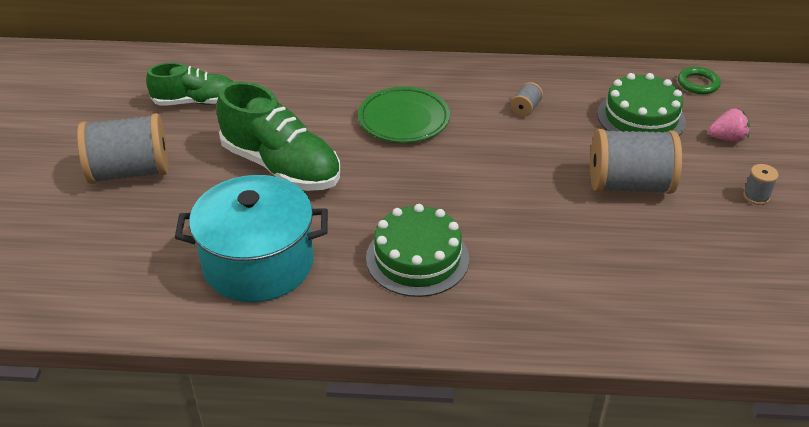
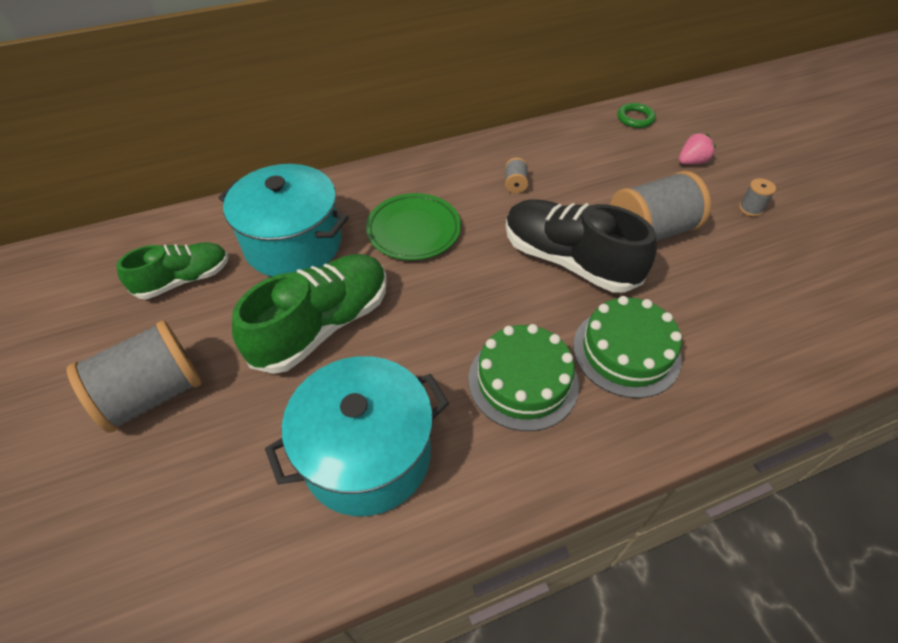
camera: 25 degrees left, 10 degrees up
(281, 166) = (323, 325): green shoe -> green shoe turned 60 degrees counterclockwise
(296, 100) = (293, 244): none -> turquoise pot
(528, 184) = (568, 260): none -> black shoe
(641, 117) = (614, 163): green cake -> green cake (626, 351)

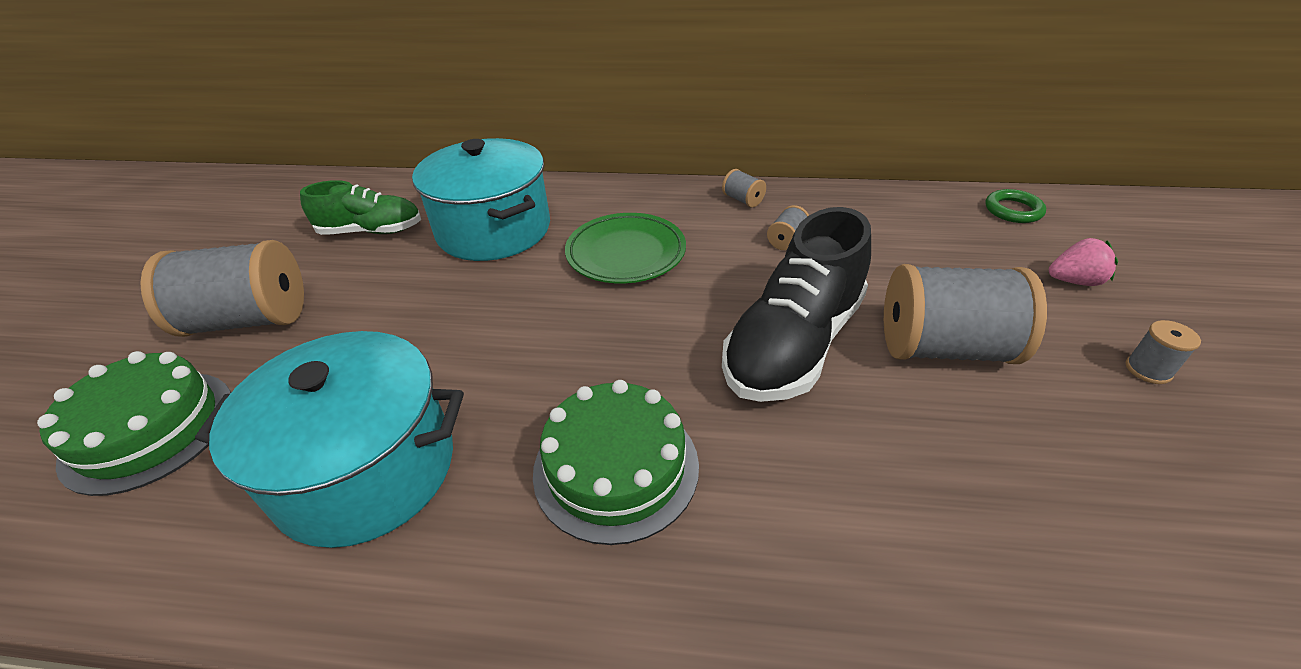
camera: 30 degrees right, 10 degrees down
(323, 325) = (450, 315): green shoe -> none
(464, 159) = (743, 200): none -> grey spool
(568, 260) = (793, 344): black shoe -> black shoe turned 120 degrees counterclockwise
(626, 351) = (793, 492): green cake -> green cake (149, 429)

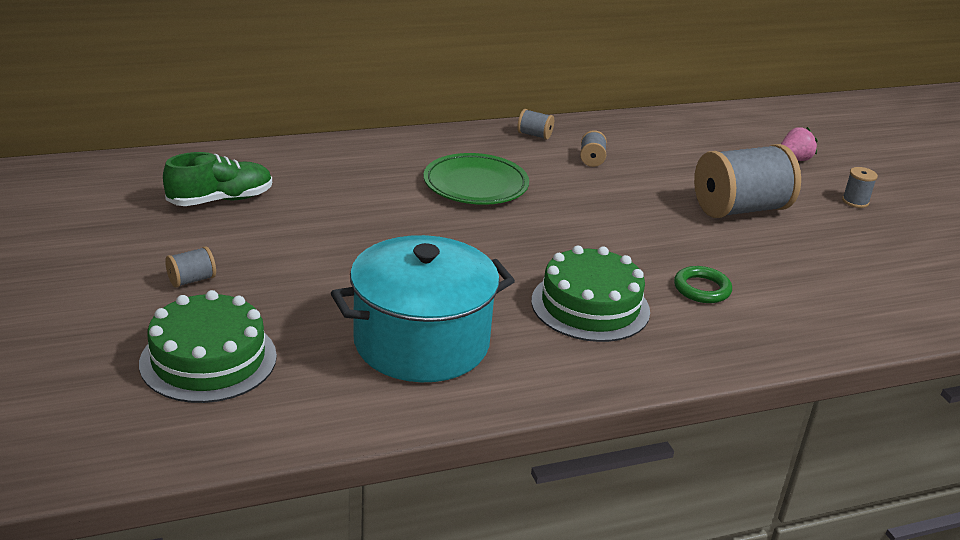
camera: 30 degrees left, 10 degrees down
(249, 320) = (192, 280): grey spool -> grey spool, size x0.42
(494, 230) = (341, 183): turquoise pot -> none
(793, 344) = (647, 223): black shoe -> none
(1013, 210) = (733, 120): green ring -> green ring (702, 289)

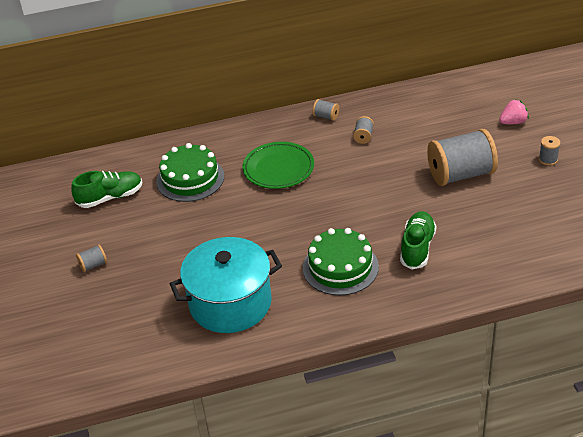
camera: 10 degrees right, 10 degrees up
(208, 359) = (104, 324): green cake -> green cake (190, 179)
(702, 289) = (417, 248): green ring -> green shoe

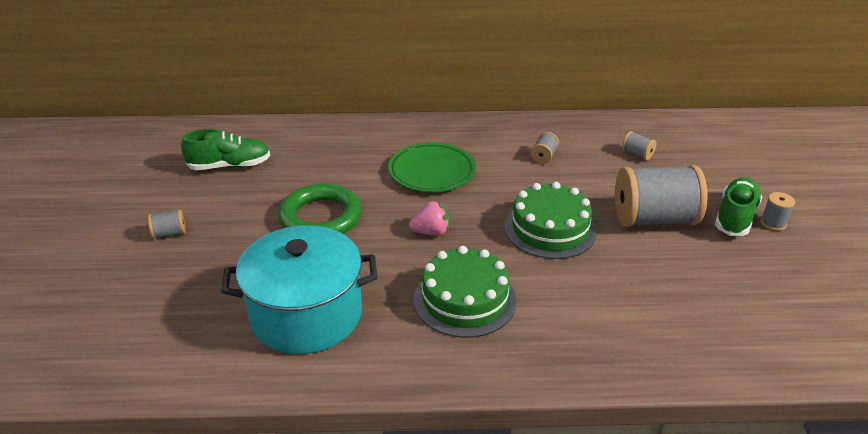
camera: 10 degrees right, 5 degrees down
(190, 179) = (327, 163): green cake -> green cake (550, 229)
(206, 226) = (320, 217): none -> green ring
(326, 116) = (507, 129): grey spool -> grey spool (637, 155)
(417, 248) = (574, 296): green shoe -> green shoe (735, 217)
(513, 122) = (733, 173): pink strawberry -> pink strawberry (431, 232)

